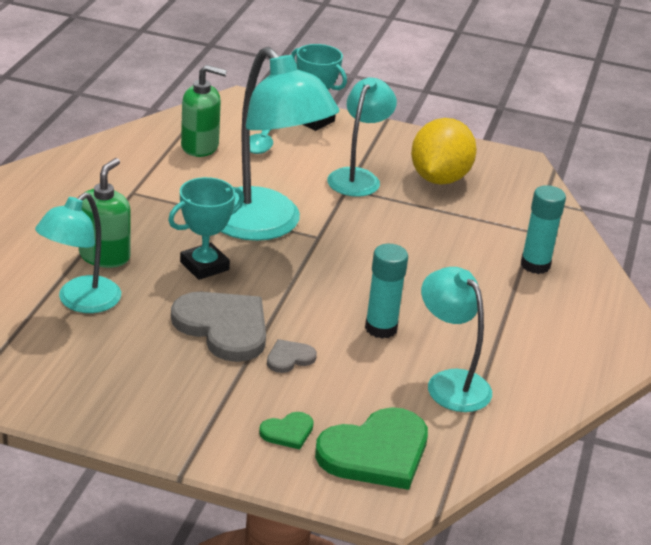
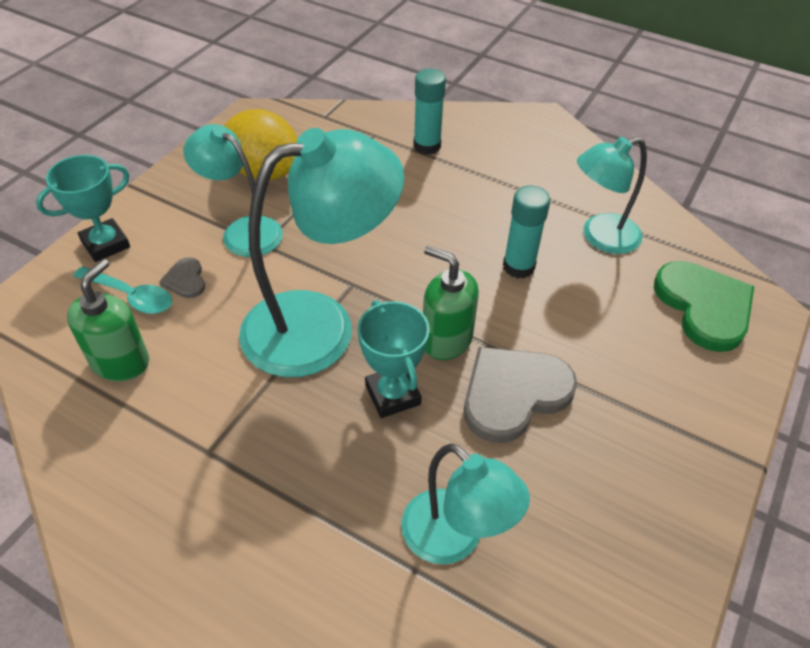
camera: 75 degrees left, 15 degrees up
(105, 256) = (355, 500): green soap dispenser -> green soap dispenser (446, 339)
(288, 432) = (684, 366): green heart -> none
(289, 358) = (567, 345): grey heart -> grey heart (185, 280)

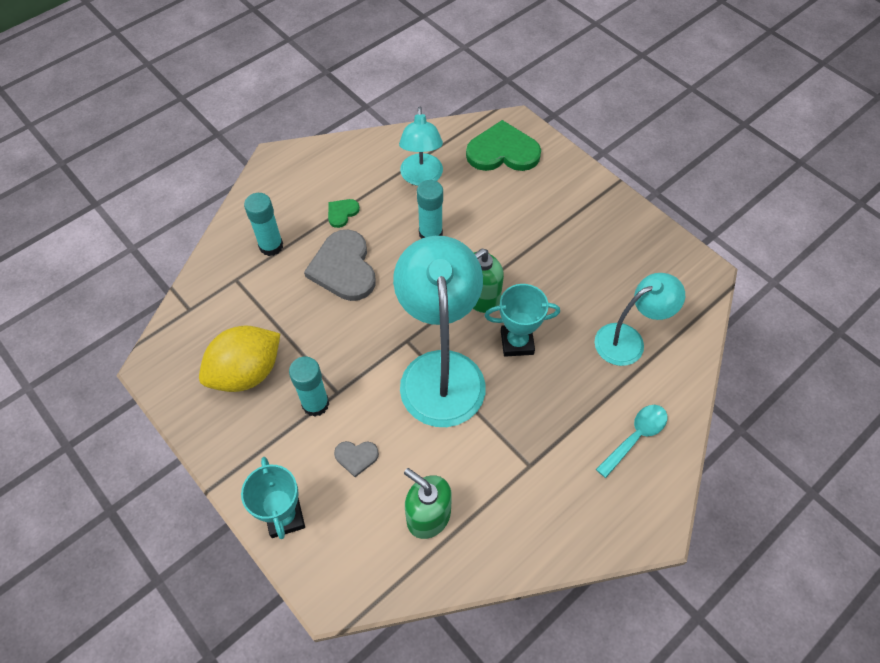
camera: 70 degrees left, 10 degrees up
(131, 296) = (359, 501): turquoise spoon -> turquoise spoon (635, 437)
(243, 231) = (315, 404): turquoise lamp -> turquoise glue stick
(502, 185) = (342, 213): none -> green heart
(513, 394) = (537, 275): grey heart -> grey heart (344, 268)

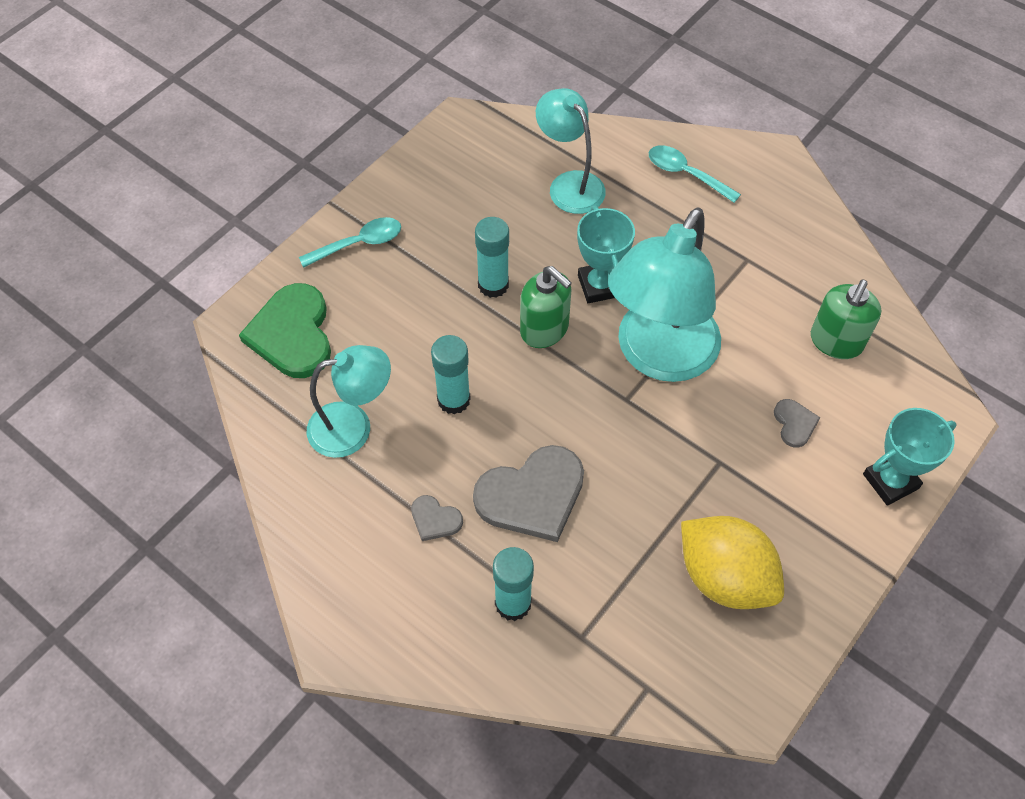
camera: 100 degrees left, 0 degrees up
(315, 404) = (743, 482): turquoise glue stick -> turquoise glue stick (493, 285)
(342, 213) = (435, 519): green heart -> grey heart
(441, 371) = (658, 356): turquoise lamp -> turquoise lamp turned 45 degrees counterclockwise
(578, 193) = (359, 244): none -> turquoise spoon

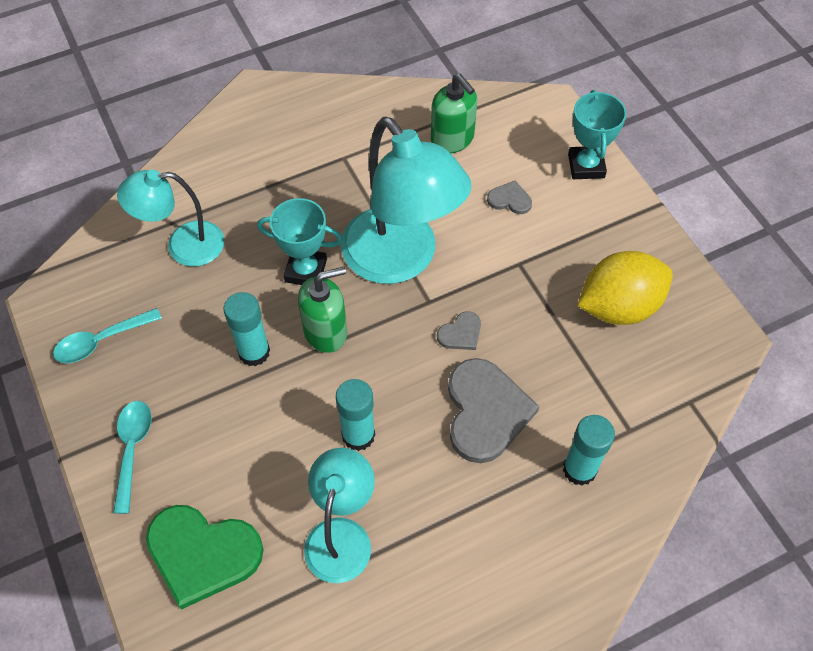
camera: 65 degrees left, 0 degrees up
(435, 519) = (472, 500): grey heart -> grey heart (461, 333)
(686, 174) = (231, 158): turquoise spoon -> turquoise spoon (101, 341)

